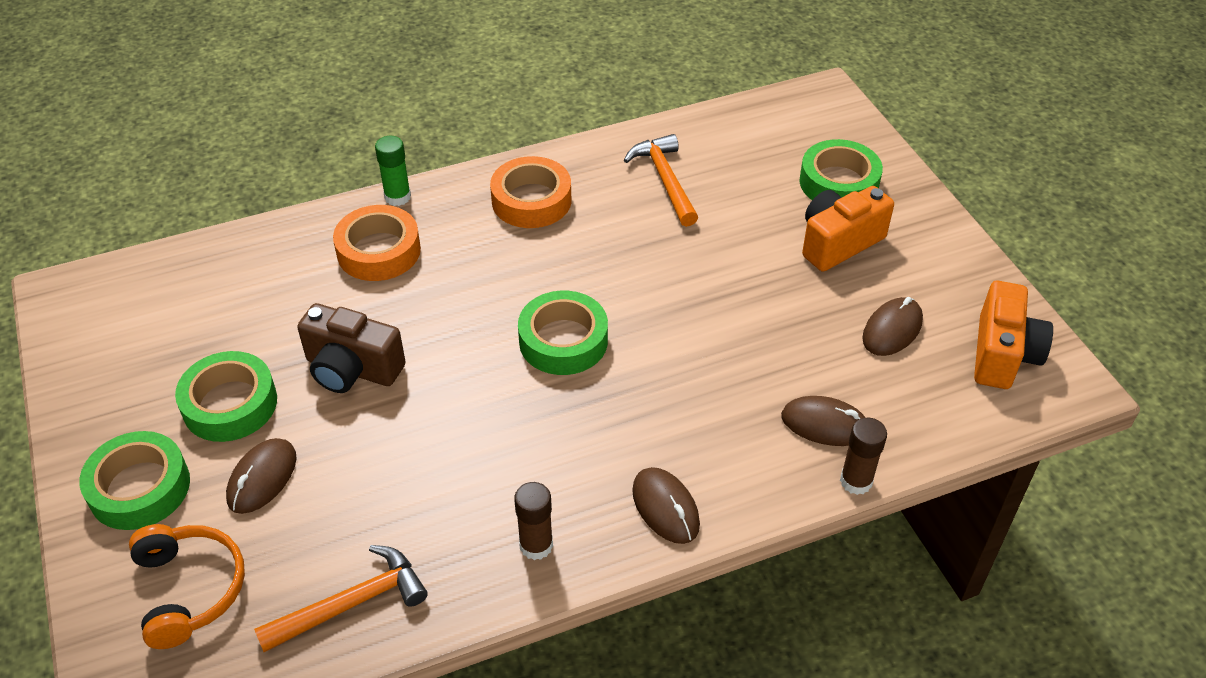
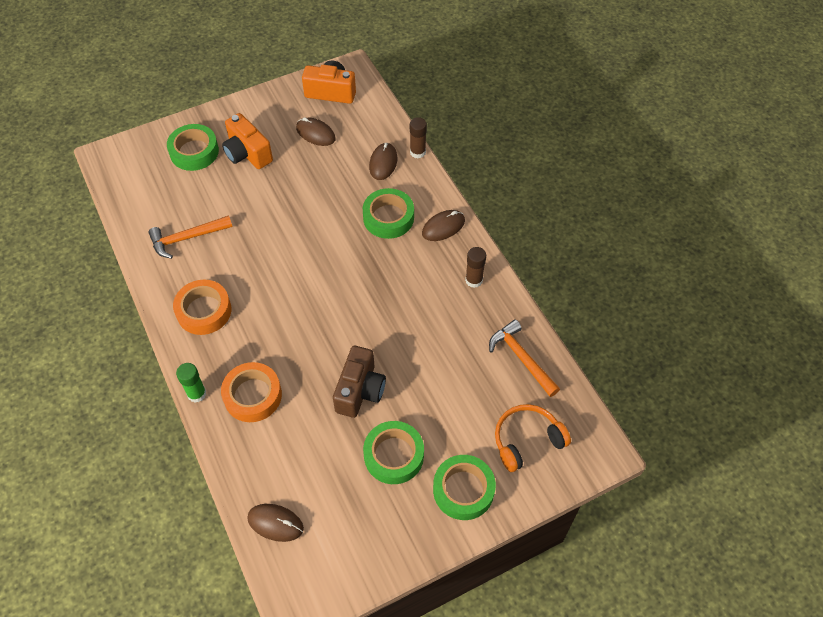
camera: 95 degrees left, 10 degrees up
(262, 478) = (448, 422): brown mouse -> brown mouse (275, 523)
(563, 341) = (330, 281): green tape -> green tape (388, 218)

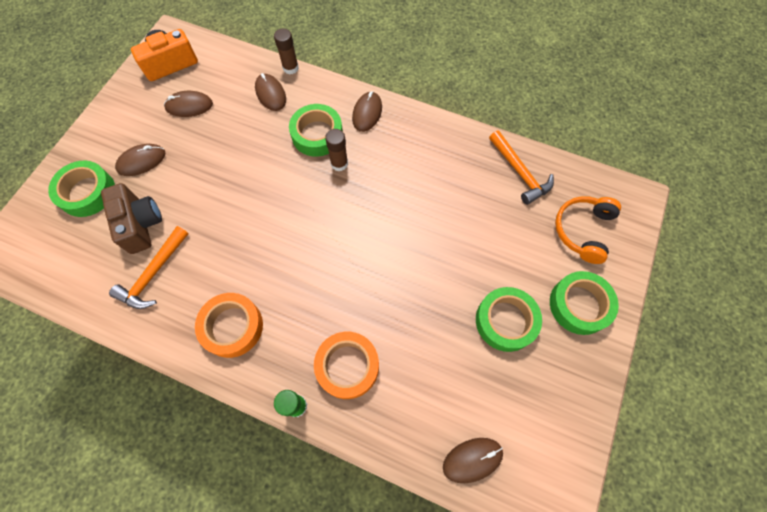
camera: 40 degrees left, 10 degrees up
(247, 153) = (141, 161): orange camera -> brown mouse
(360, 391) = (430, 290): brown camera -> brown camera (141, 224)
(474, 280) = (429, 138): brown glue stick -> brown glue stick (339, 164)
(521, 358) = (519, 172): orange hammer -> orange hammer turned 135 degrees counterclockwise

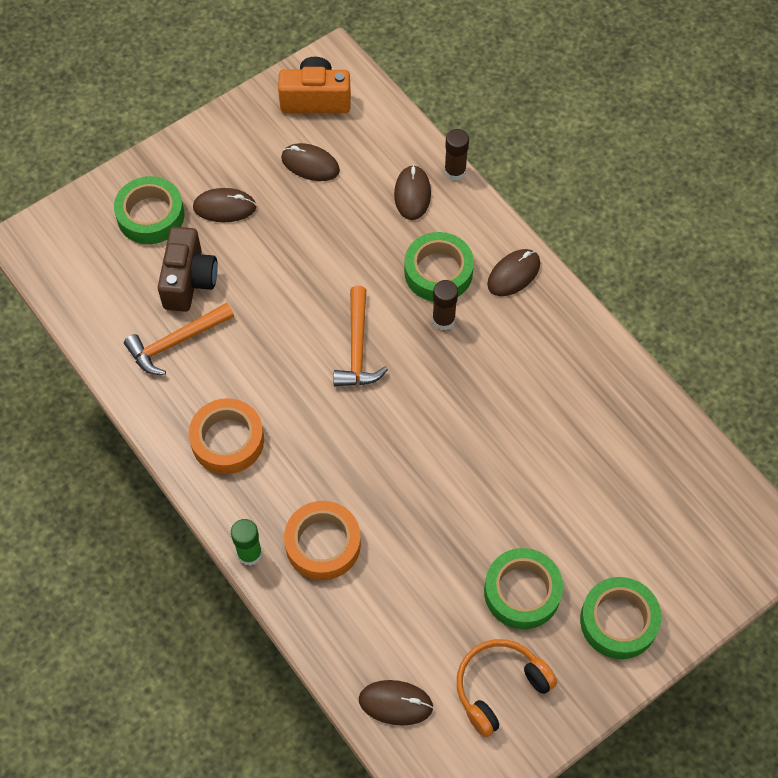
camera: 30 degrees right, 5 degrees down
(519, 172) = (654, 438): orange hammer -> orange hammer (357, 347)
(583, 230) = (683, 544): orange headphones -> orange headphones (499, 687)

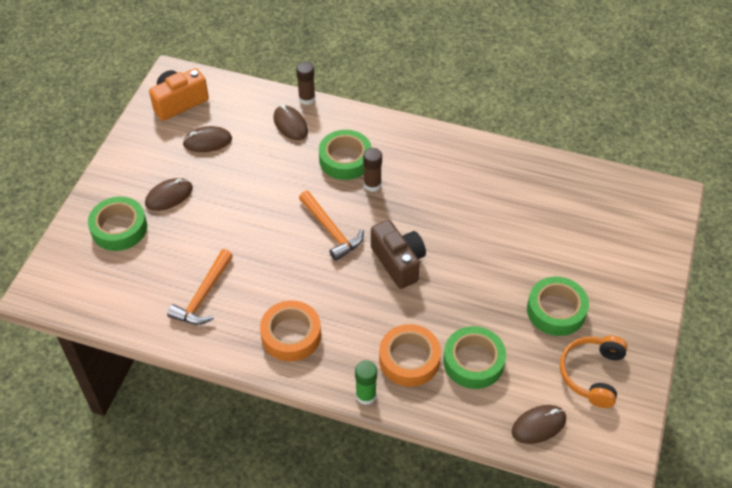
camera: 35 degrees left, 10 degrees down
(189, 281) = (181, 253): brown camera -> brown camera (398, 262)
(513, 274) = (393, 136): brown mouse -> none
(618, 621) = (625, 292): green tape -> green tape (473, 361)

